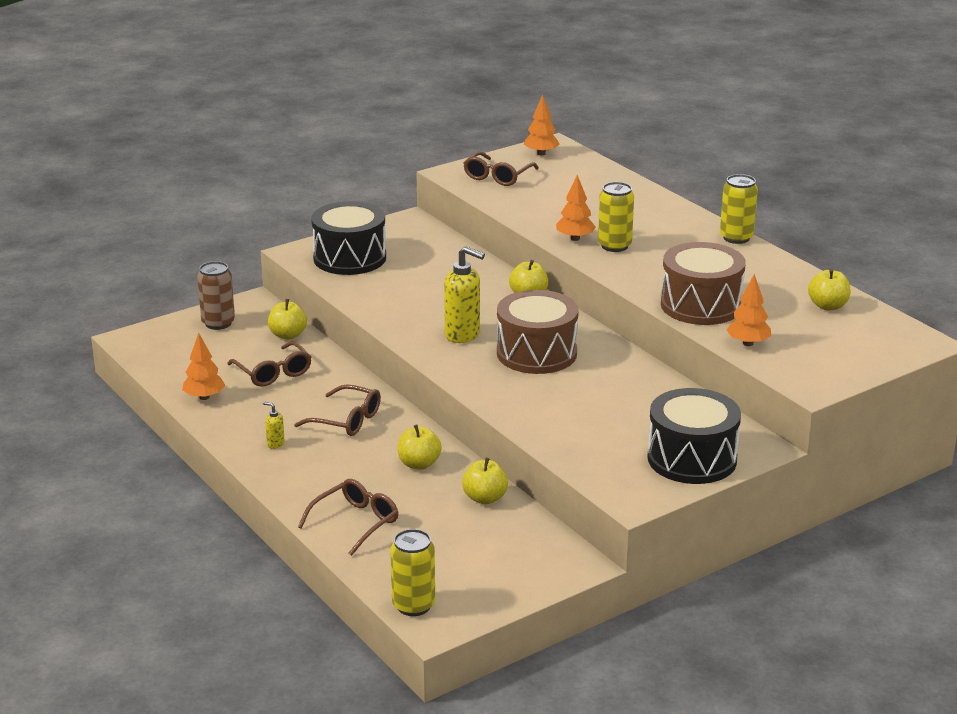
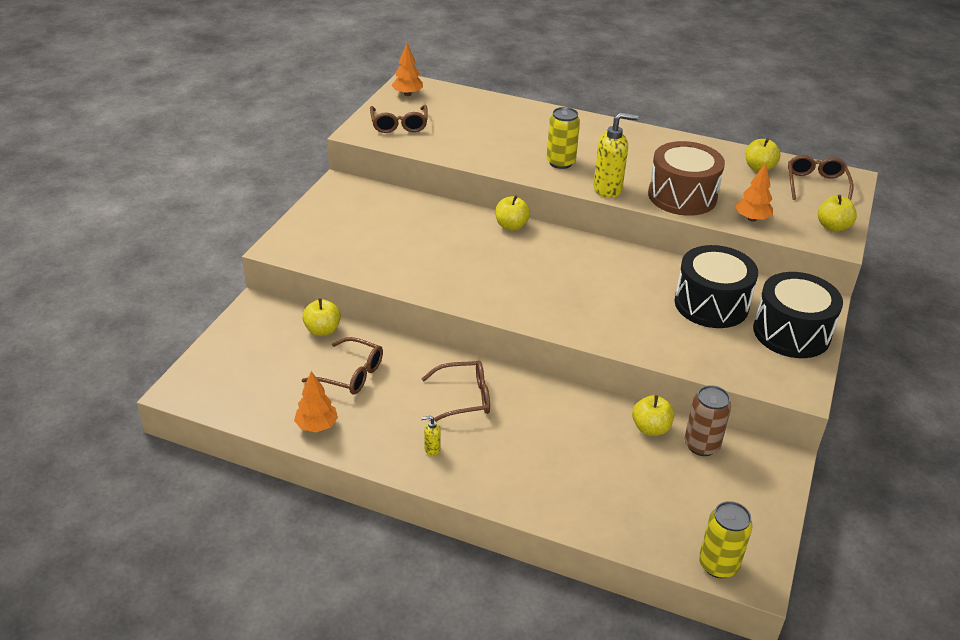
camera: 35 degrees left, 10 degrees up
(218, 323) = (247, 341): brown can -> brown can (701, 445)
(349, 258) = (330, 238): black drum -> black drum (711, 304)
(355, 522) = (583, 501): brown glasses -> brown glasses (816, 185)
(419, 464) = (567, 417): yellow apple -> yellow apple (833, 227)
(463, 335) = (505, 282): yellow soap dispenser -> yellow soap dispenser (608, 189)
(536, 353) = (578, 278): brown drum -> none
(575, 238) = (525, 165): orange tree -> none
(736, 238) = (632, 128): yellow can -> none

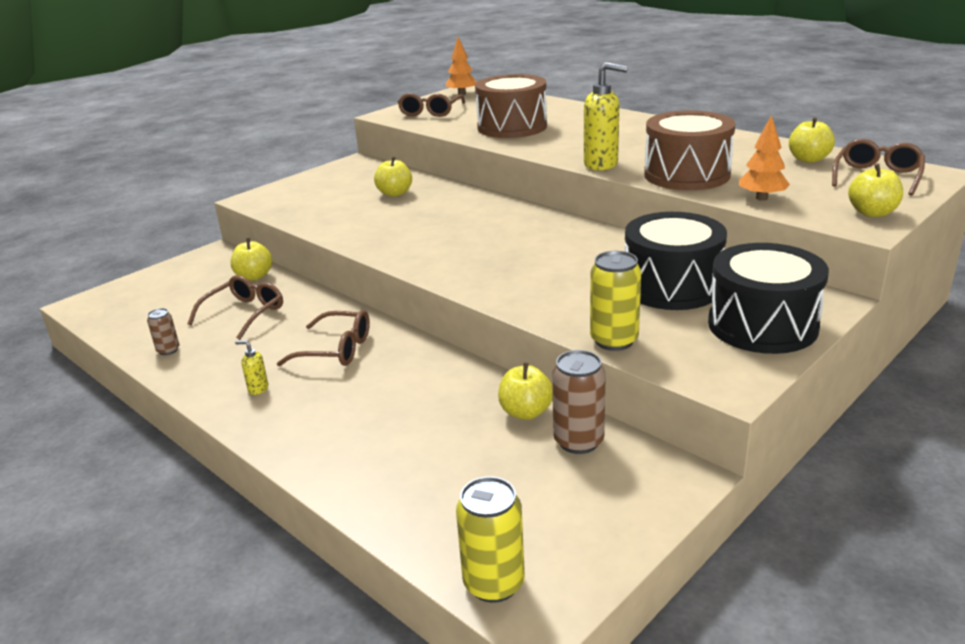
camera: 25 degrees right, 10 degrees down
(317, 426) = (168, 350): orange tree -> brown can
(351, 374) = (244, 314): brown glasses -> brown glasses turned 105 degrees counterclockwise
(495, 143) = (512, 127): none -> brown drum
(511, 226) = (493, 202): yellow apple -> yellow apple (395, 193)
(560, 162) = (568, 143): yellow can -> yellow can (614, 340)

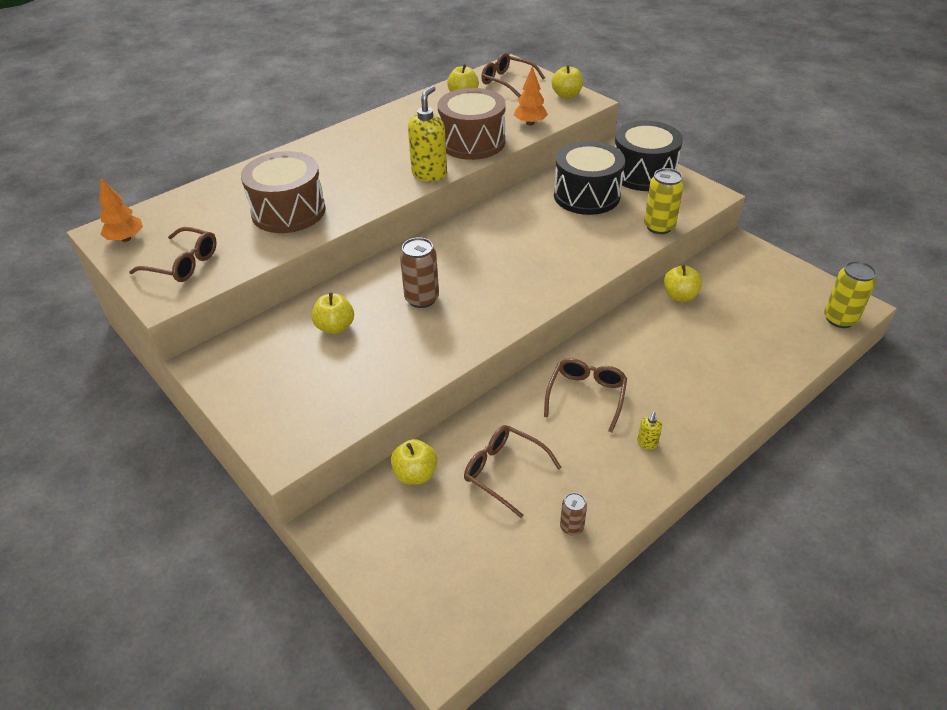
camera: 85 degrees left, 15 degrees up
(578, 441) = (710, 277): brown can -> brown can (422, 299)

